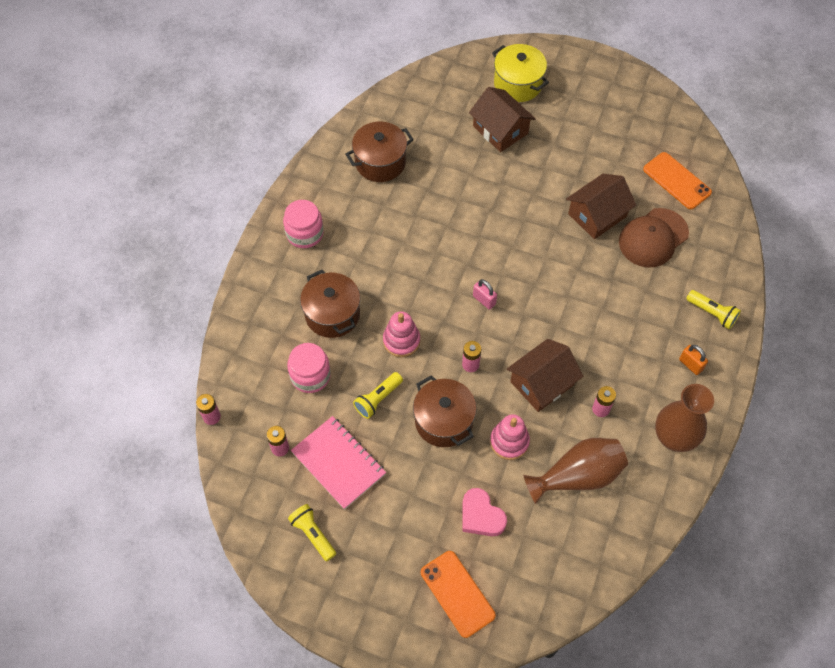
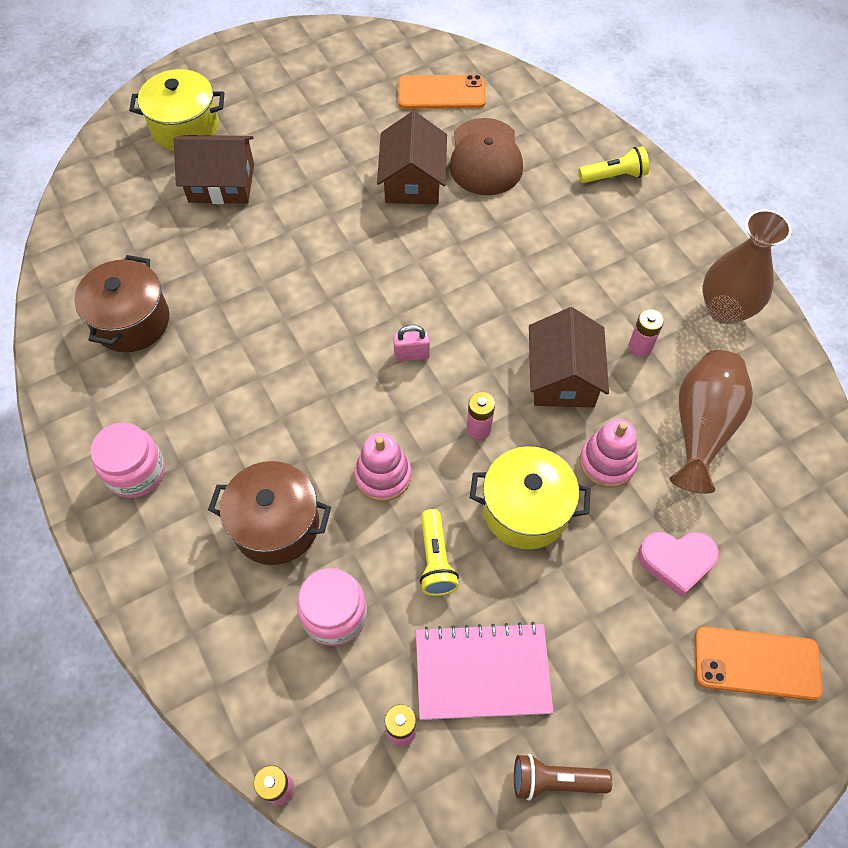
camera: 50 degrees left, 0 degrees up
(313, 534) = (555, 780): yellow flashlight -> brown flashlight
(443, 421) = (525, 510): brown pot -> yellow pot
(690, 365) = (655, 235): orange padlock -> none

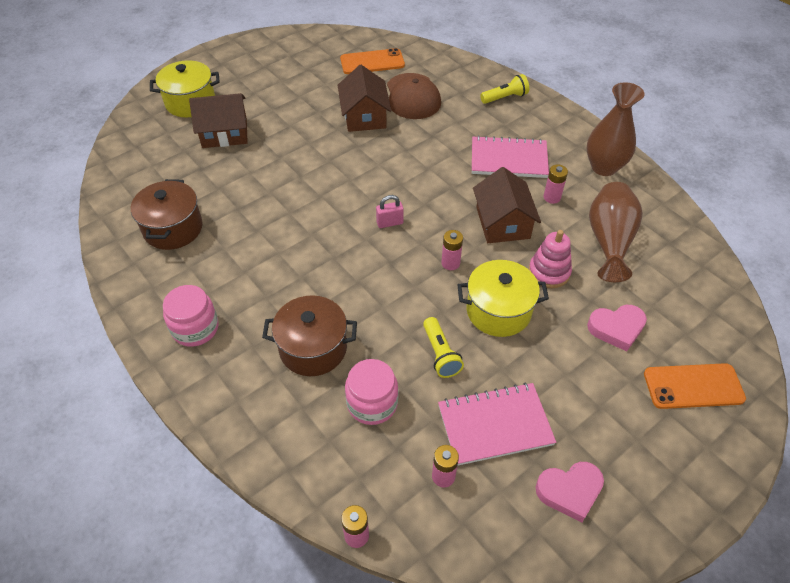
camera: 10 degrees left, 10 degrees down
(383, 476) = (387, 304): pink stacking toy -> none
(555, 780) = (569, 491): brown flashlight -> pink heart
(595, 278) = (509, 159): none -> pink notebook

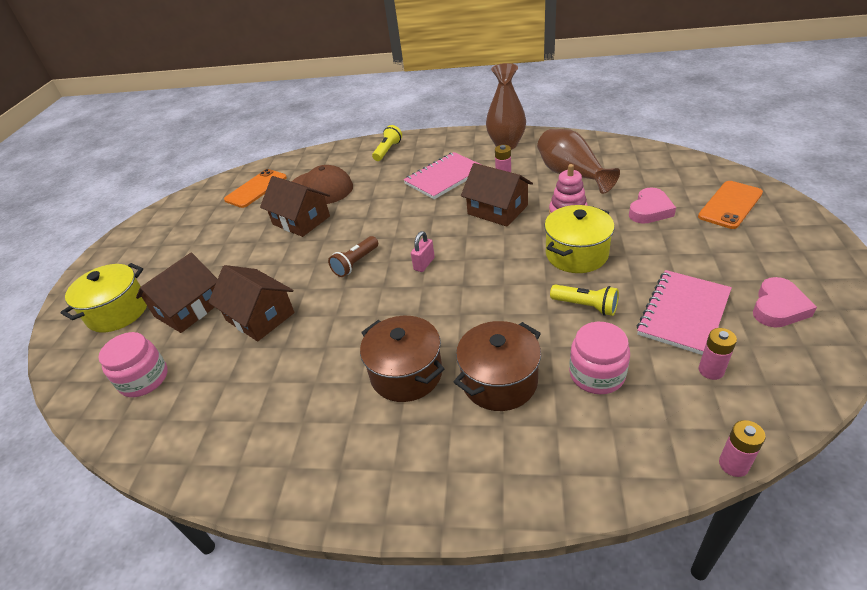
camera: 40 degrees left, 10 degrees down
(173, 228) = (241, 408): brown pot -> brown pot (406, 374)
(195, 328) = (381, 458): pink jar -> pink jar (144, 379)
(251, 174) = (260, 316): none -> brown house
(351, 183) = (355, 263): none -> brown flashlight
(450, 263) = (503, 254): pink battery -> none

